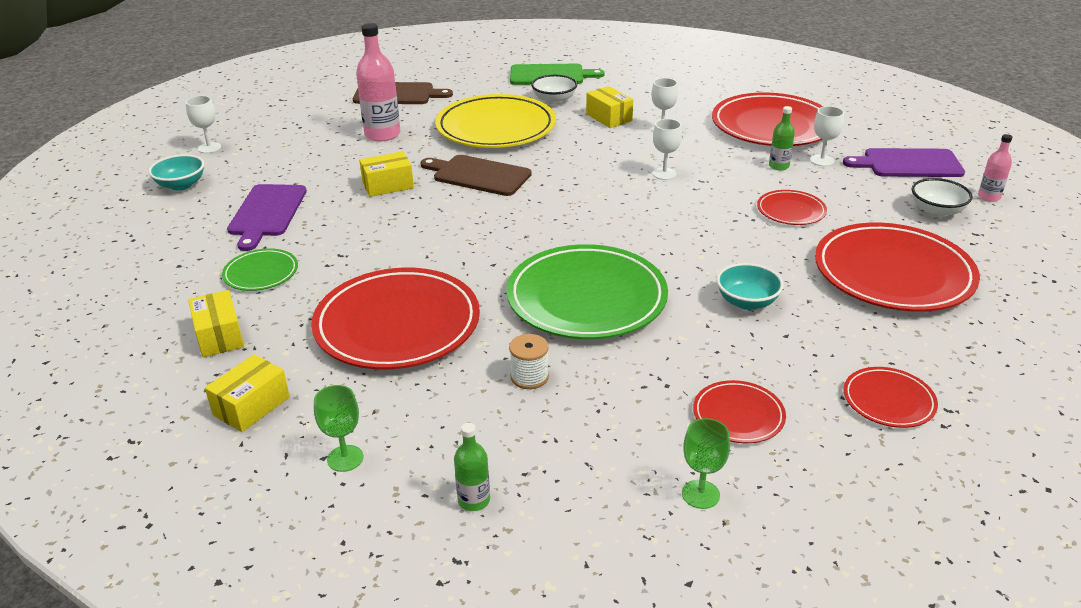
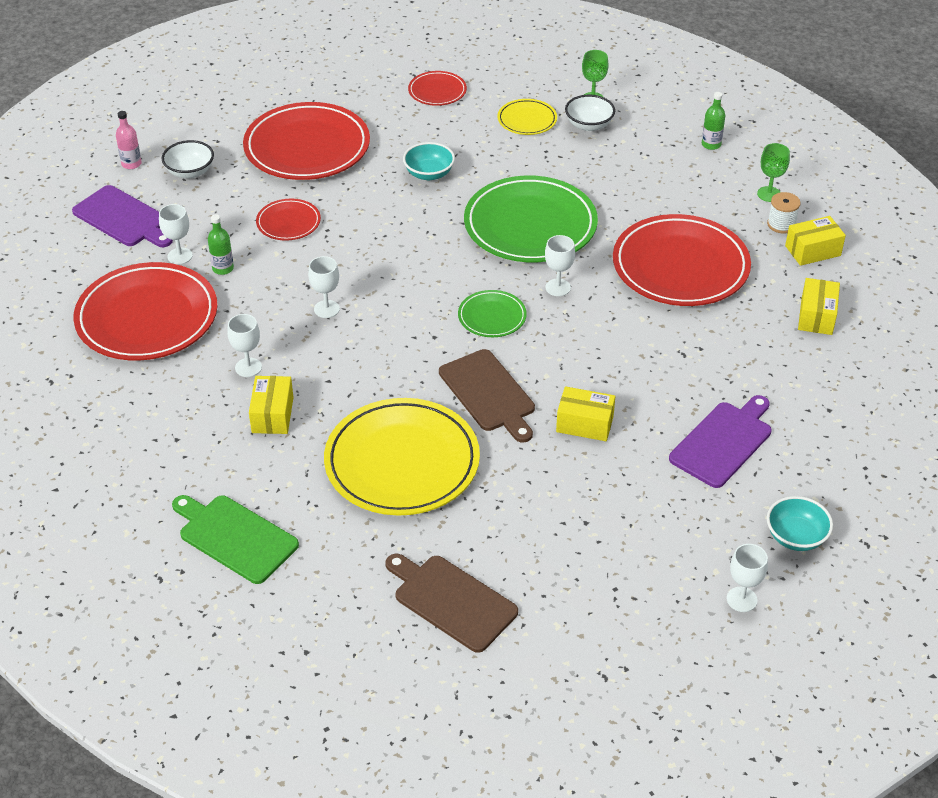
camera: 145 degrees left, 10 degrees up
(261, 273) = (760, 365): green plate -> green plate (492, 317)
(382, 134) = (531, 517): pink bottle -> none
(500, 258) = (558, 287): none -> white goblet
(529, 377) = (622, 191): white spool -> white spool (781, 224)
(554, 100) = (290, 479): white bowl -> white bowl (589, 125)
(738, 415) = (527, 120): red plate -> yellow plate

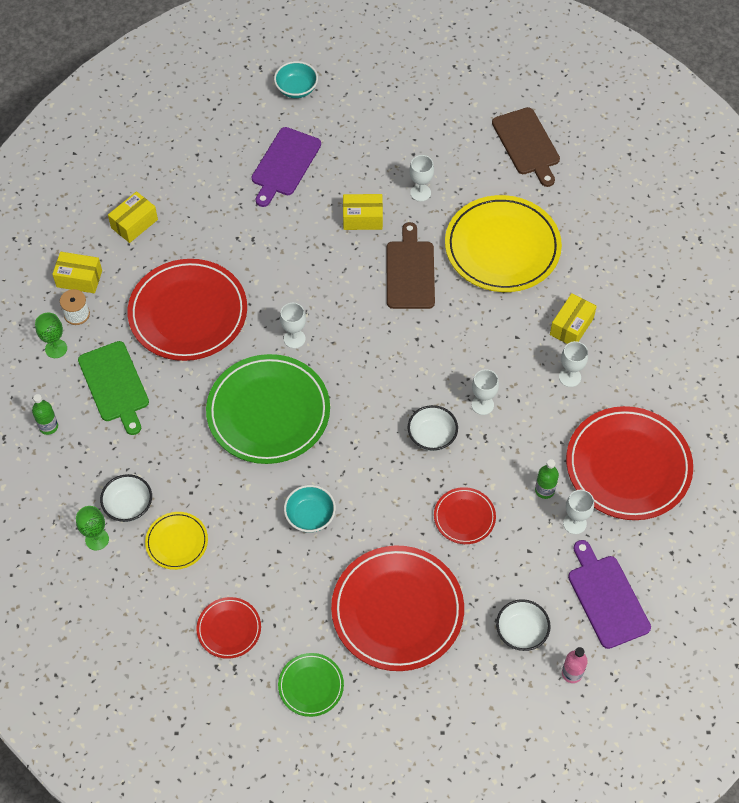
camera: 150 degrees left, 15 degrees up
(235, 537) = (640, 245): green cutting board -> green cutting board (114, 385)
(360, 266) = (432, 436): none -> white bowl
(492, 317) = (362, 336): green plate -> green plate (311, 686)
(584, 424) = (362, 218): yellow box -> yellow box turned 45 degrees counterclockwise
(723, 442) = (284, 164): purple cutting board -> purple cutting board turned 45 degrees counterclockwise
(741, 599) = (359, 71): white goblet -> white goblet (420, 193)

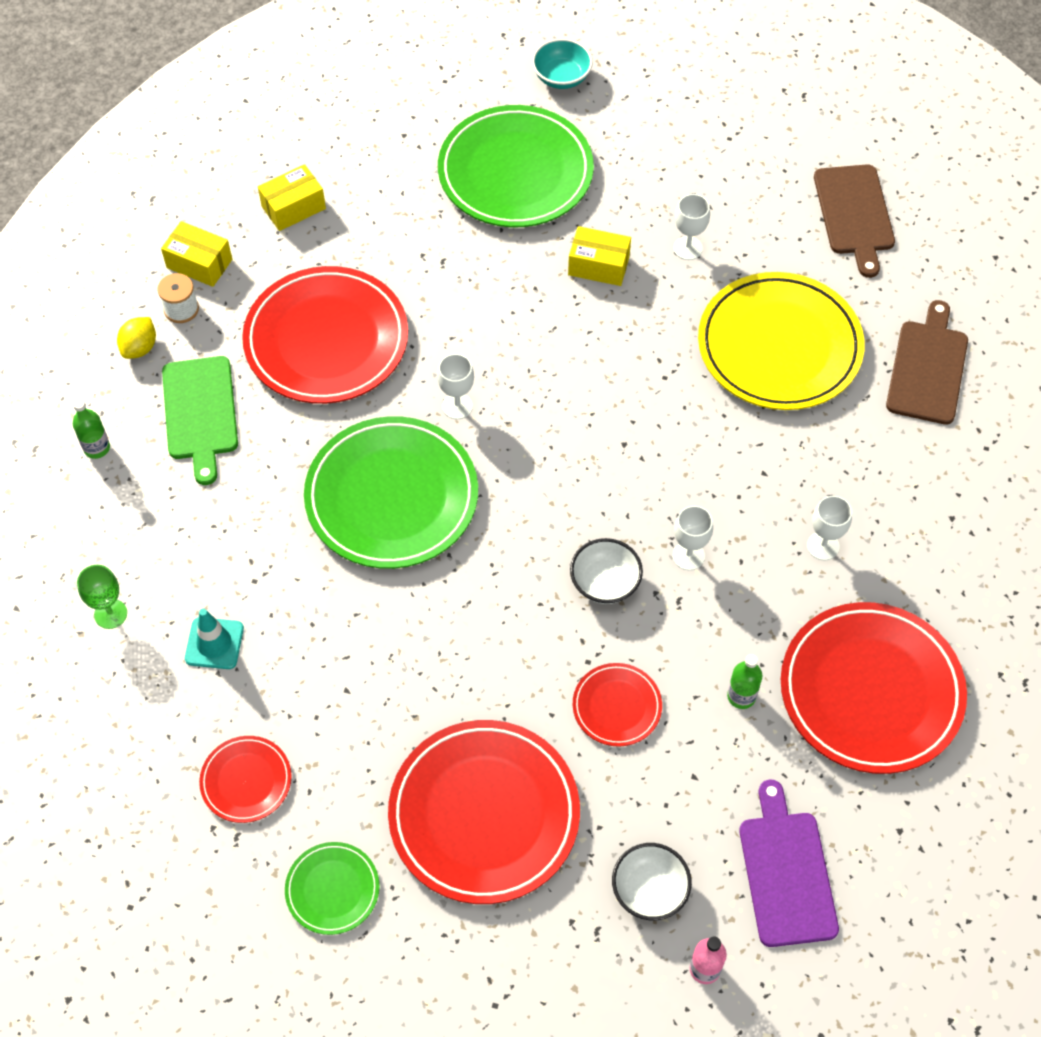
camera: 15 degrees right, 0 degrees up
(56, 348) = (140, 348): green goblet -> yellow lemon
(128, 506) = (166, 579): white bowl -> none
(177, 542) = (214, 643): yellow plate -> turquoise traffic cone
(284, 164) = (515, 172): purple cutting board -> green plate
(310, 516) = (404, 652): turquoise bowl -> none
(410, 272) = (642, 351): brown cutting board -> brown cutting board (928, 368)
(571, 326) = (845, 476): yellow box -> none
(574, 523) = (771, 754): white goblet -> none

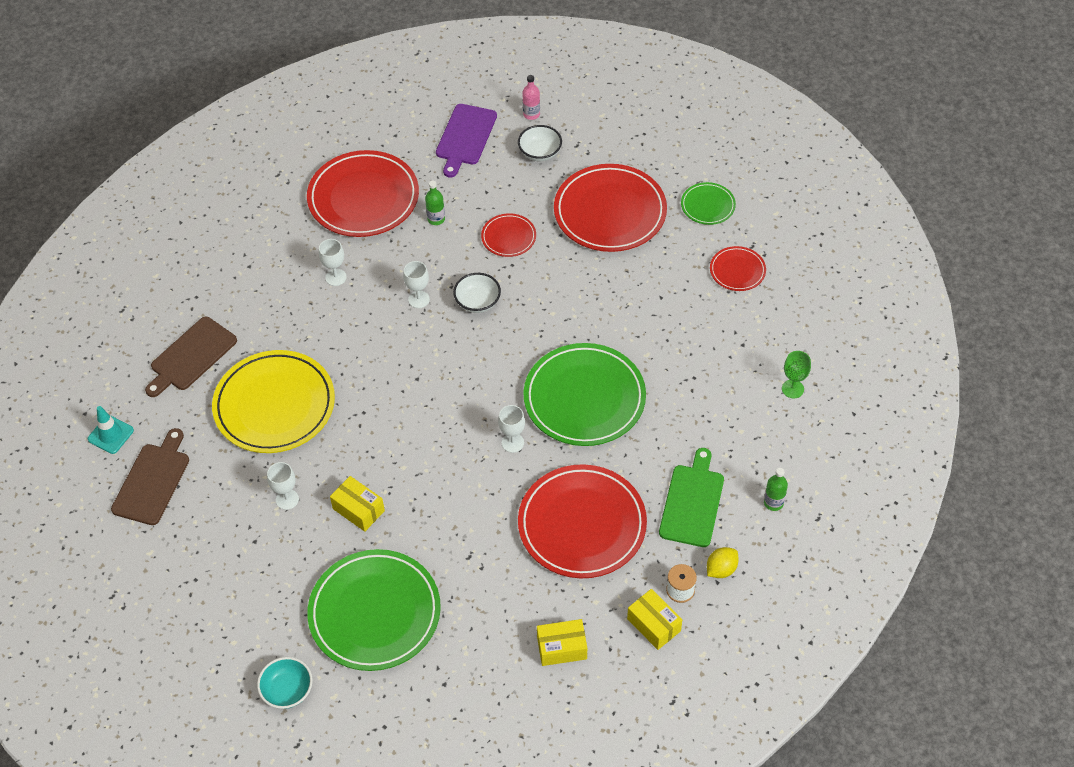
camera: 155 degrees left, 5 degrees down
(214, 643) = (732, 349): turquoise traffic cone -> turquoise traffic cone (111, 435)

